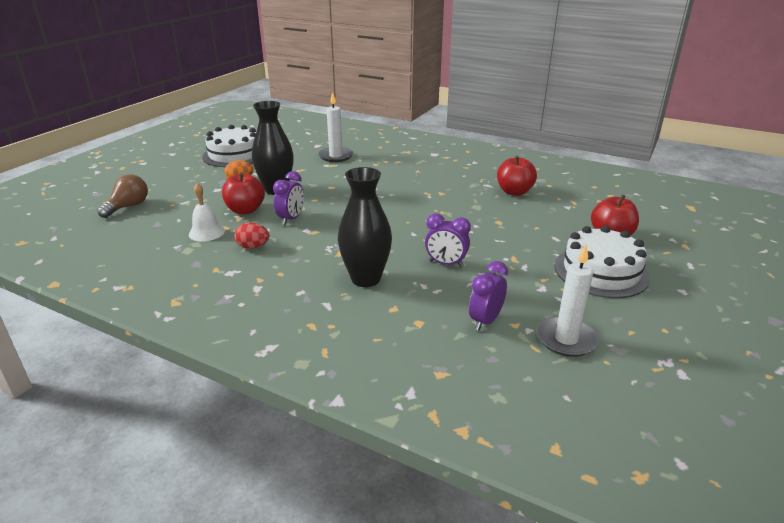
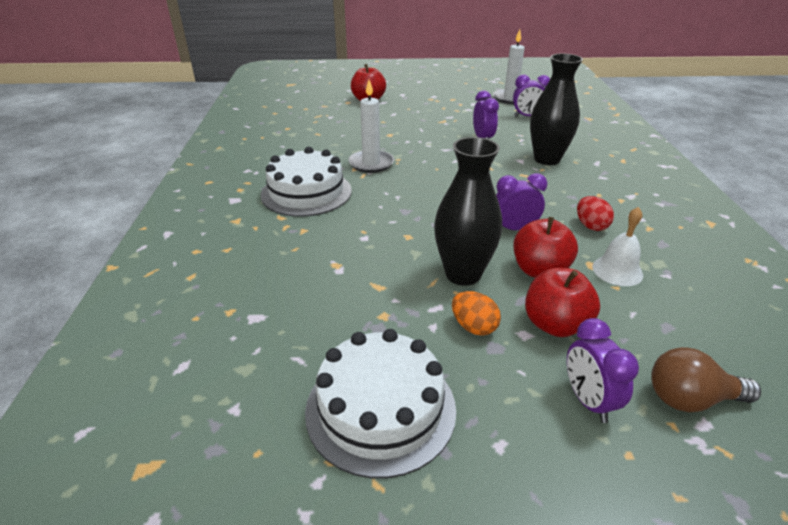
camera: 120 degrees left, 5 degrees up
(169, 187) = (588, 400): none -> purple clock
(336, 156) = (297, 274): white candle -> white candle (371, 163)
(514, 192) = (318, 138): red apple -> red apple (555, 324)
(601, 271) = (424, 98): white cake -> white cake (306, 192)

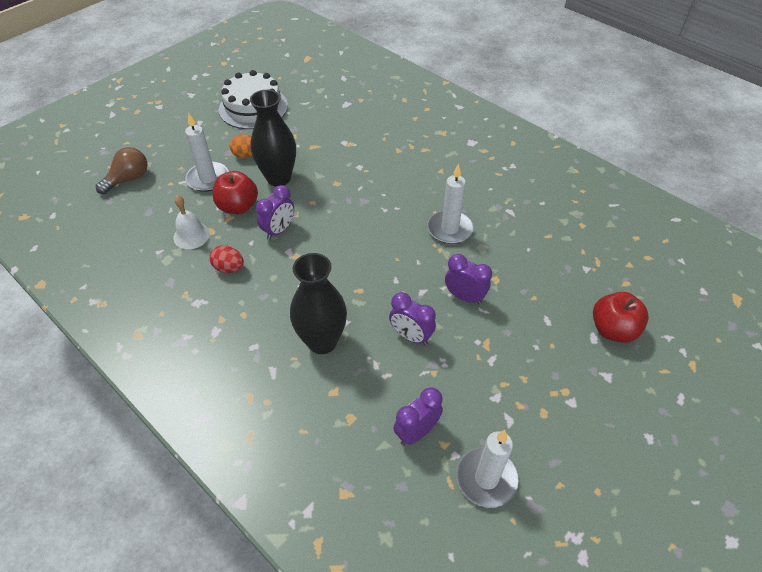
camera: 135 degrees right, 15 degrees up
(306, 192) = (443, 174): white cake -> none
(555, 324) = (208, 179): red apple -> white candle
(588, 400) = (173, 154): purple clock -> purple clock (464, 297)

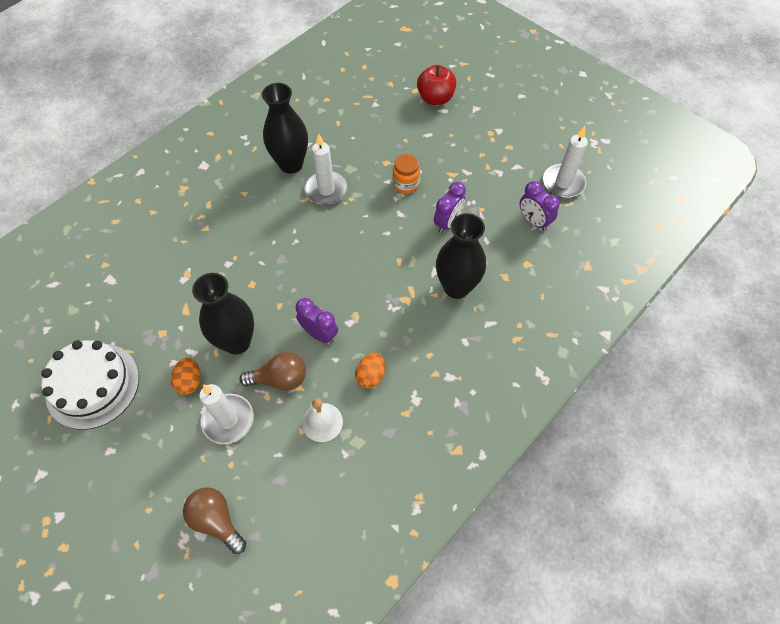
camera: 90 degrees left, 10 degrees up
(229, 268) = (370, 376): red egg -> orange egg
(238, 207) = (280, 379): red apple -> brown light bulb
(464, 297) = (405, 184): purple clock -> orange jar
(481, 201) = (291, 164): none -> black vase

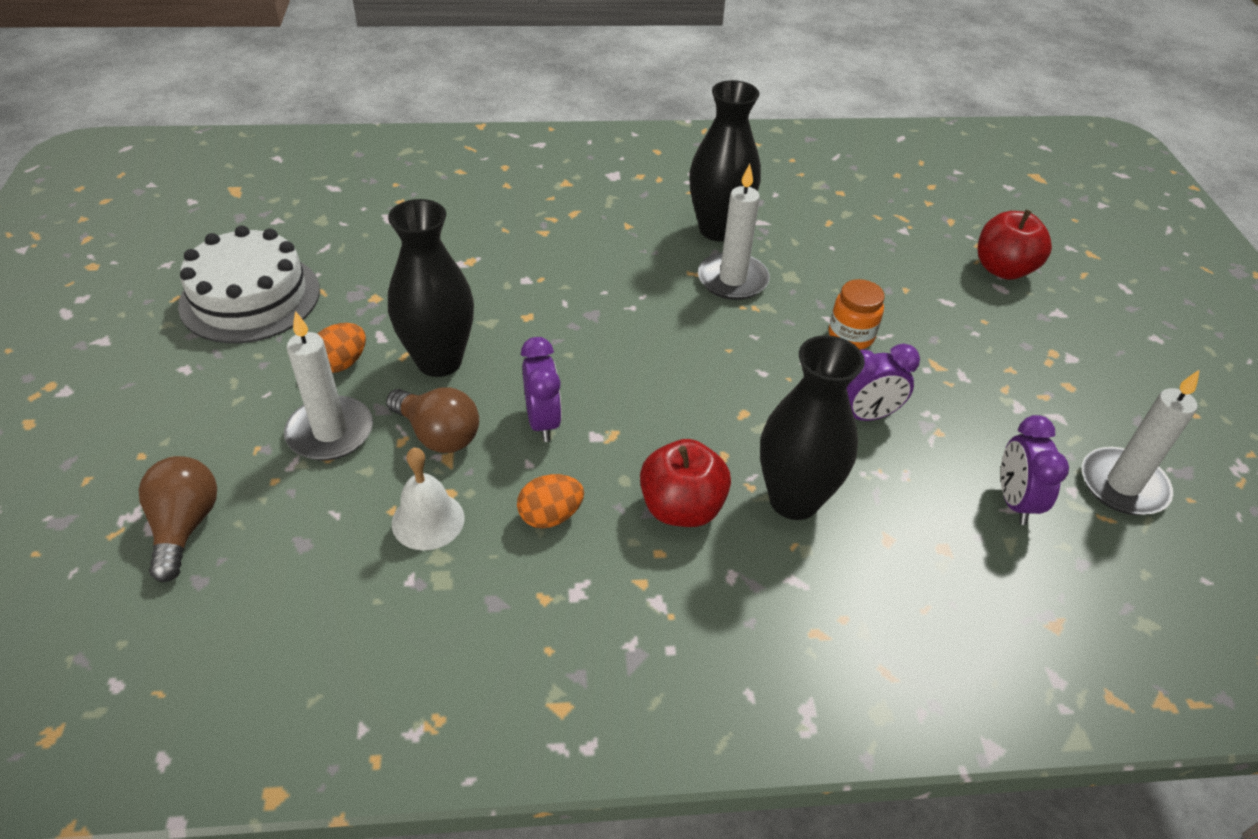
camera: 40 degrees right, 15 degrees down
(418, 327) = (681, 508): none -> red apple

